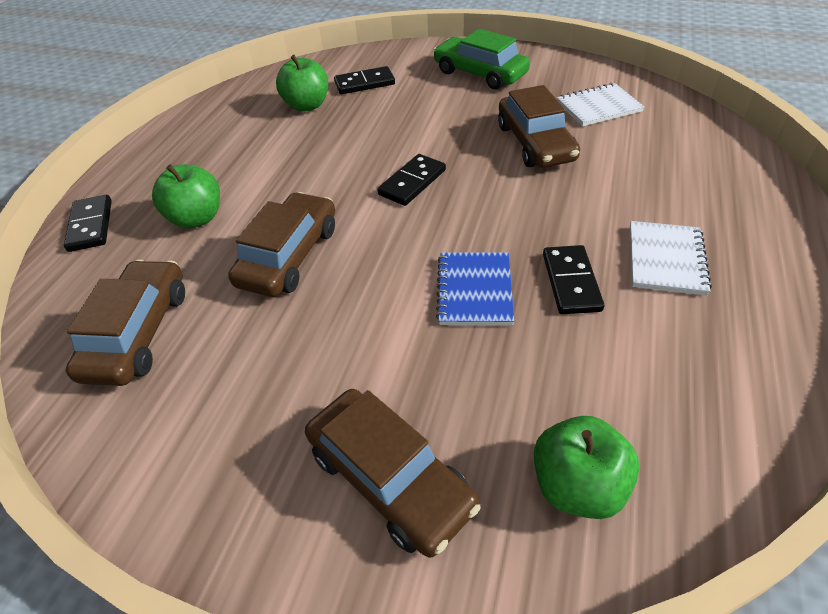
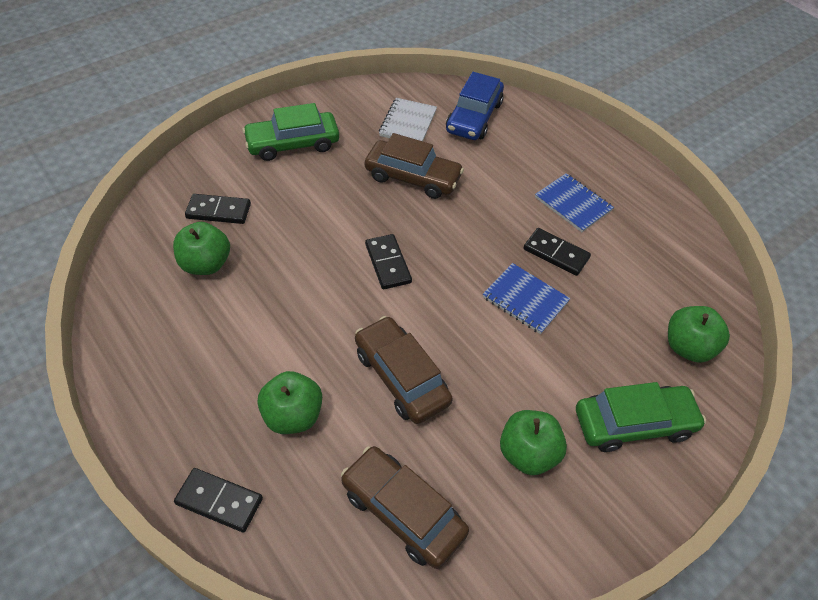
camera: 60 degrees left, 5 degrees up
(268, 393) = (528, 453): none -> green apple
(364, 83) = (218, 211): black domino -> black domino turned 75 degrees clockwise
(390, 478) = (634, 424): brown car -> green car
(666, 259) = (573, 204): white notebook -> blue notebook
(674, 135) = (474, 117): none -> blue car

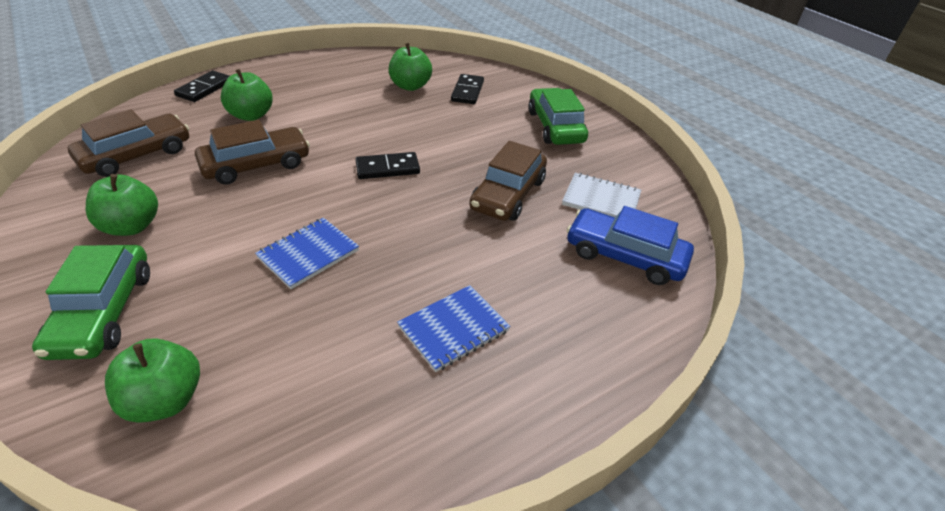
camera: 95 degrees right, 10 degrees down
(556, 254) = (368, 293): black domino -> none

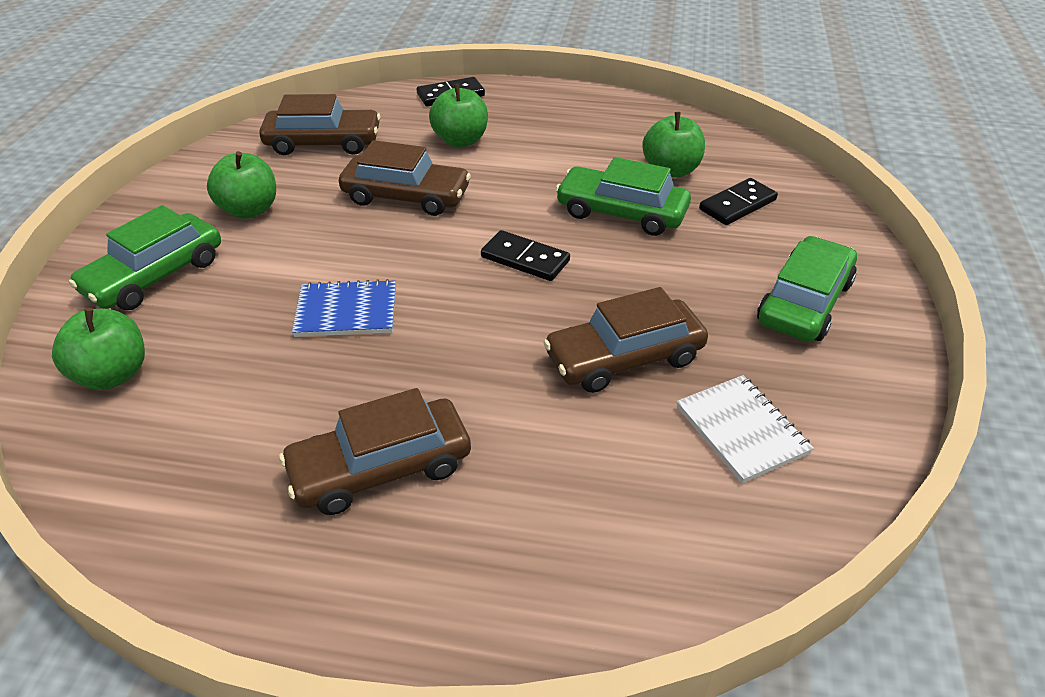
camera: 45 degrees right, 0 degrees up
(411, 119) = (621, 212): none -> green car
(453, 329) = (380, 468): blue notebook -> brown car
(625, 256) = (677, 518): blue car -> none

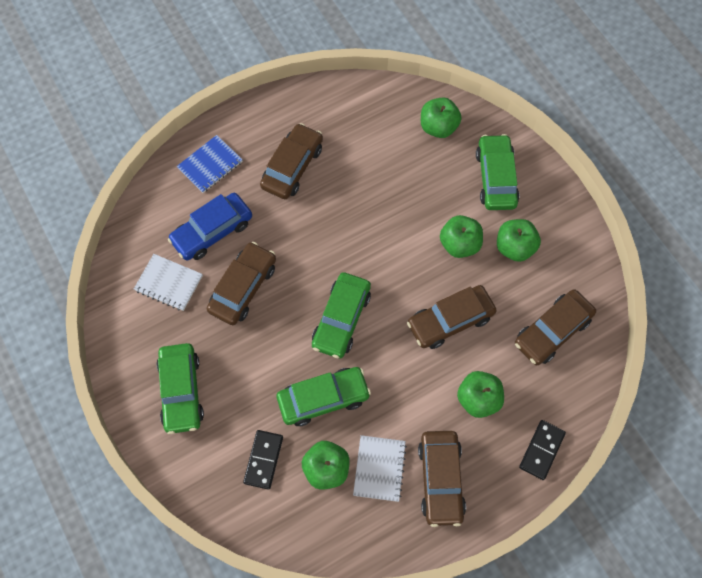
camera: 140 degrees right, 25 degrees up
(298, 244) = (459, 244): none -> green apple
(346, 311) = (387, 223): blue notebook -> blue notebook (210, 165)
(525, 259) = (341, 319): black domino -> green car
(563, 119) = (440, 479): none -> brown car
(609, 458) = (212, 231): none -> blue car
(615, 148) = (379, 468): none -> white notebook

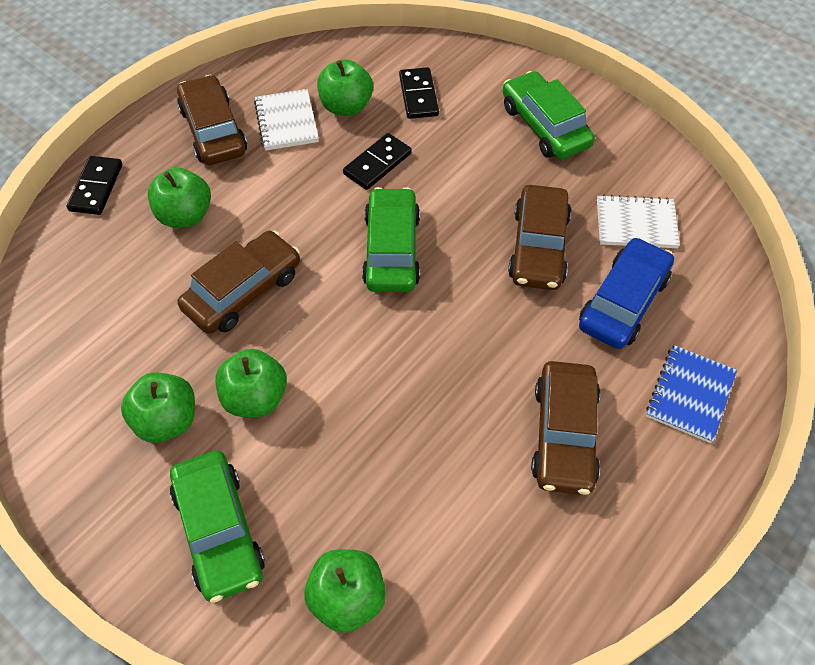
camera: 160 degrees right, 10 degrees down
(323, 399) = (377, 164): green car -> black domino
(552, 331) = (94, 320): brown car -> none

